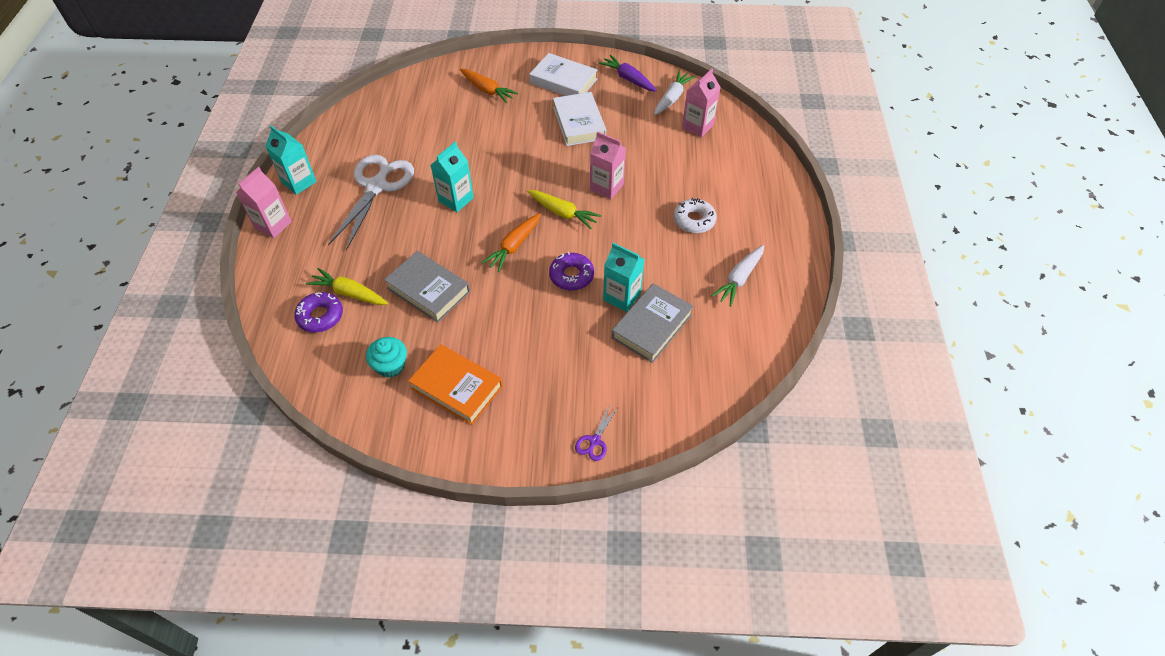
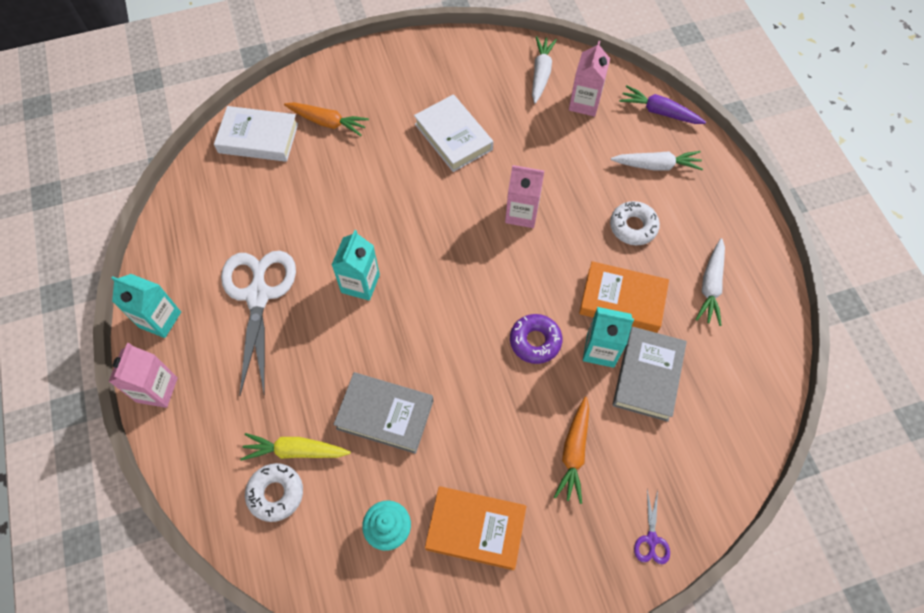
camera: 20 degrees left, 10 degrees up
(320, 316) = (276, 493): purple donut -> white donut
(514, 246) = (455, 324): orange carrot -> orange carrot (574, 452)
(562, 213) = (488, 263): yellow carrot -> none
(563, 81) = (410, 84): white book -> white book (258, 138)
(628, 79) = (482, 61): purple carrot -> purple carrot (659, 112)
(658, 268) = (622, 300): none -> orange book
(736, 183) = (656, 165): none -> white carrot

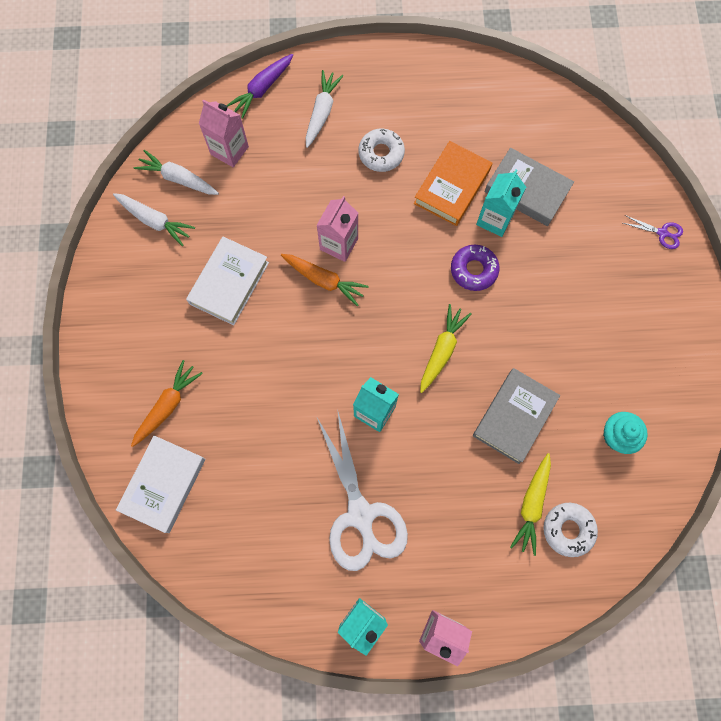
camera: 75 degrees left, 10 degrees up
(258, 295) = (361, 515): white scissors -> white scissors turned 120 degrees counterclockwise
(438, 329) = (441, 351): none -> yellow carrot
(453, 137) = (229, 283): white book -> white book turned 45 degrees counterclockwise
(475, 529) = (630, 364): orange book -> none
(574, 452) = (581, 268): orange carrot -> orange carrot (323, 280)
(710, 285) = (456, 113): white carrot -> white carrot (154, 221)

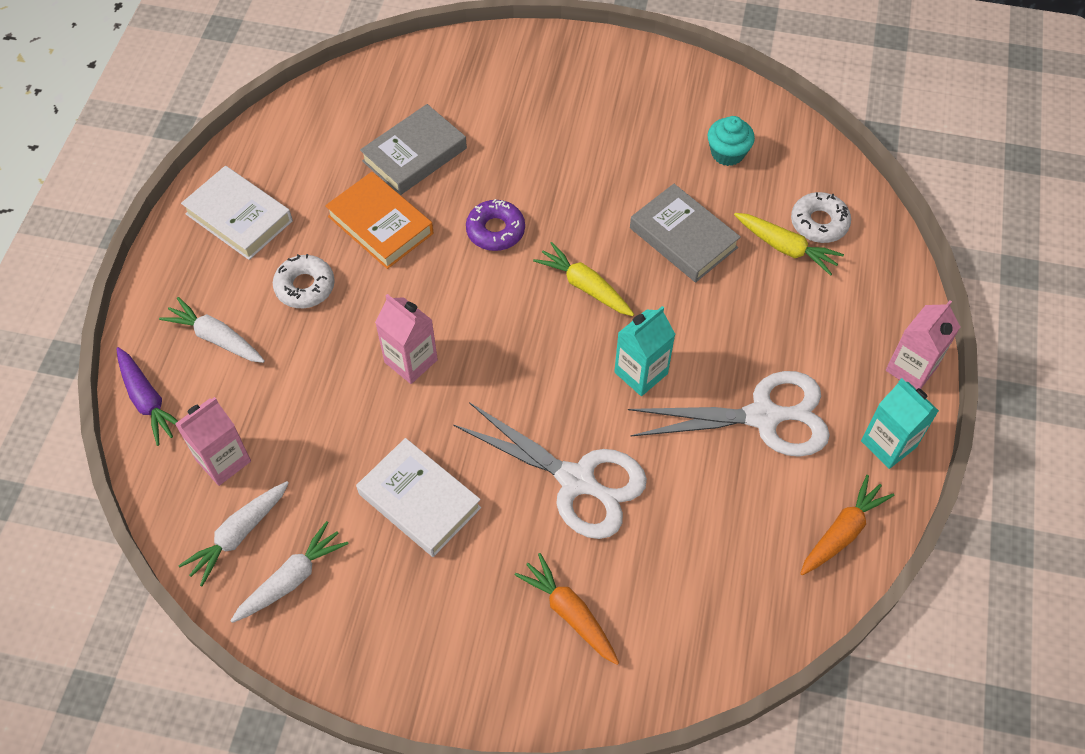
camera: 75 degrees left, 15 degrees down
(163, 484) = (677, 639): white book -> white book (239, 217)
(270, 386) = (577, 481): none -> white scissors
(323, 280) = (454, 389): orange carrot -> orange carrot (842, 532)
(494, 219) = (439, 194): turquoise carton -> none
(662, 233) = (512, 52): purple scissors -> none

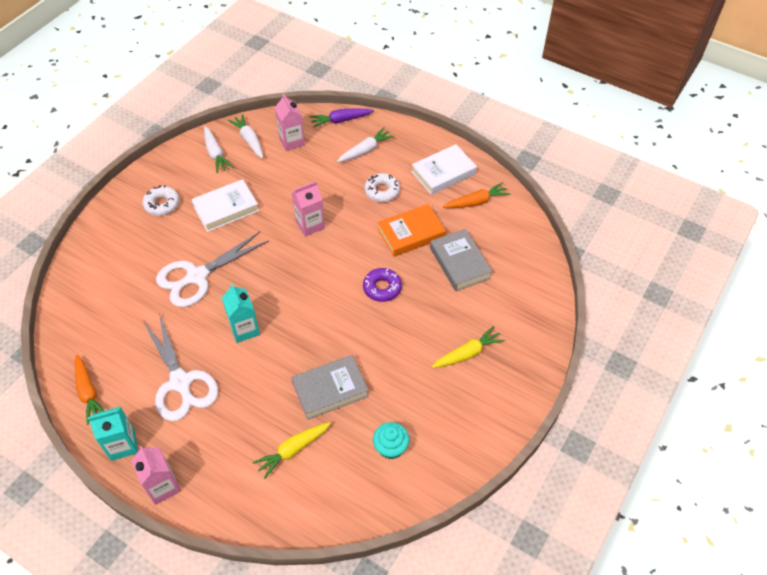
camera: 110 degrees right, 5 degrees down
(570, 613) = (130, 251): orange carrot -> orange carrot (476, 202)
(585, 287) = (318, 321): yellow carrot -> yellow carrot (467, 353)
(763, 416) = (181, 382): white scissors -> white scissors turned 45 degrees counterclockwise
(819, 223) = (303, 482): white donut -> white donut (162, 204)

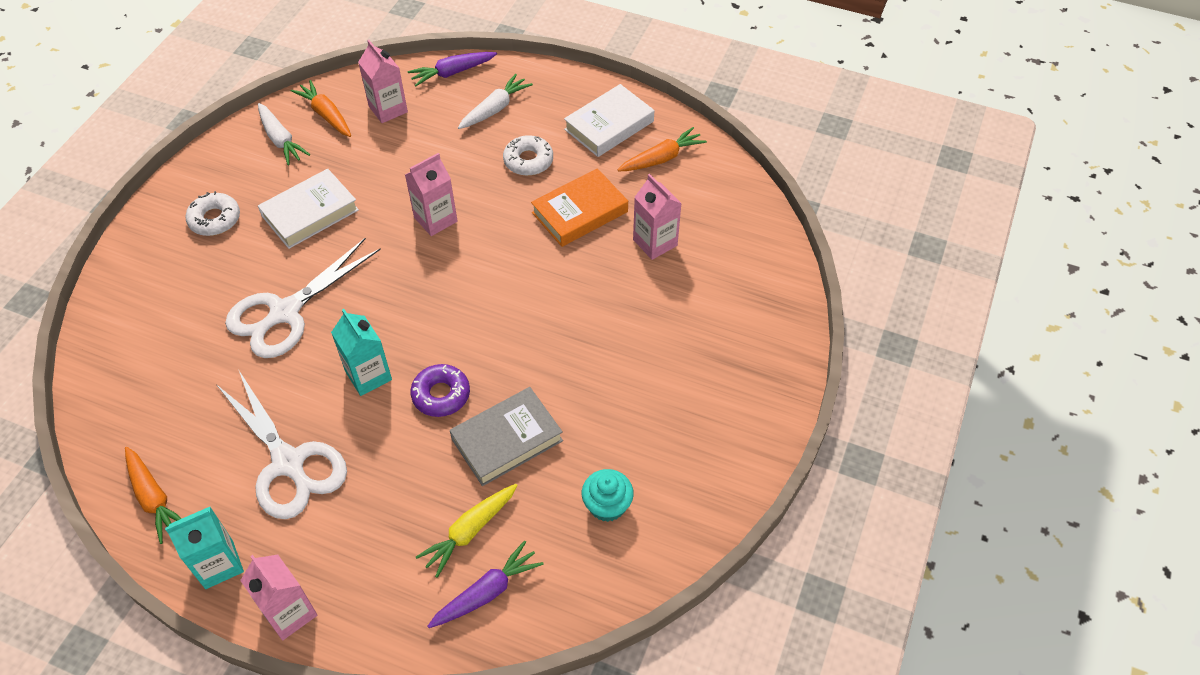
camera: 10 degrees left, 0 degrees up
(249, 140) = (326, 115): white carrot -> orange carrot
(296, 495) = (486, 592): none -> purple carrot
(382, 288) = (553, 291): purple donut -> purple donut (441, 395)
(460, 263) = (655, 242): grey book -> pink carton
(467, 353) = (688, 362): yellow carrot -> none

